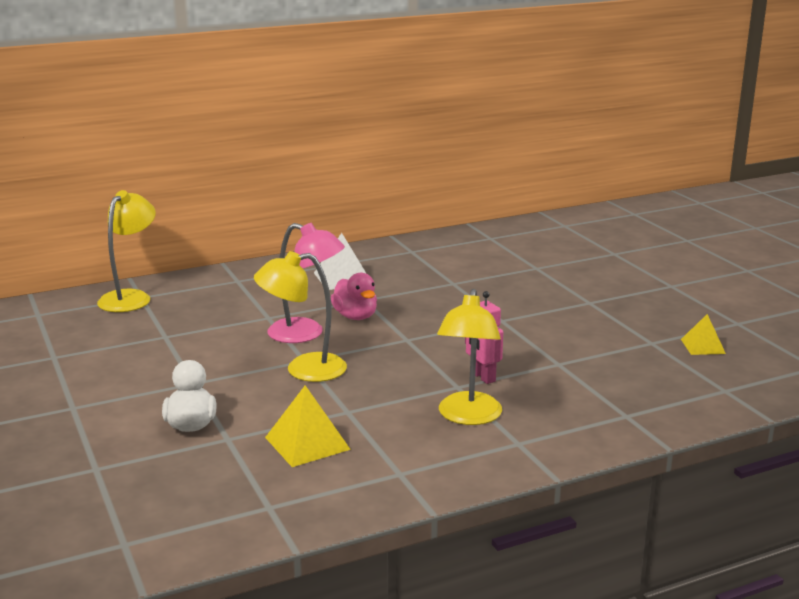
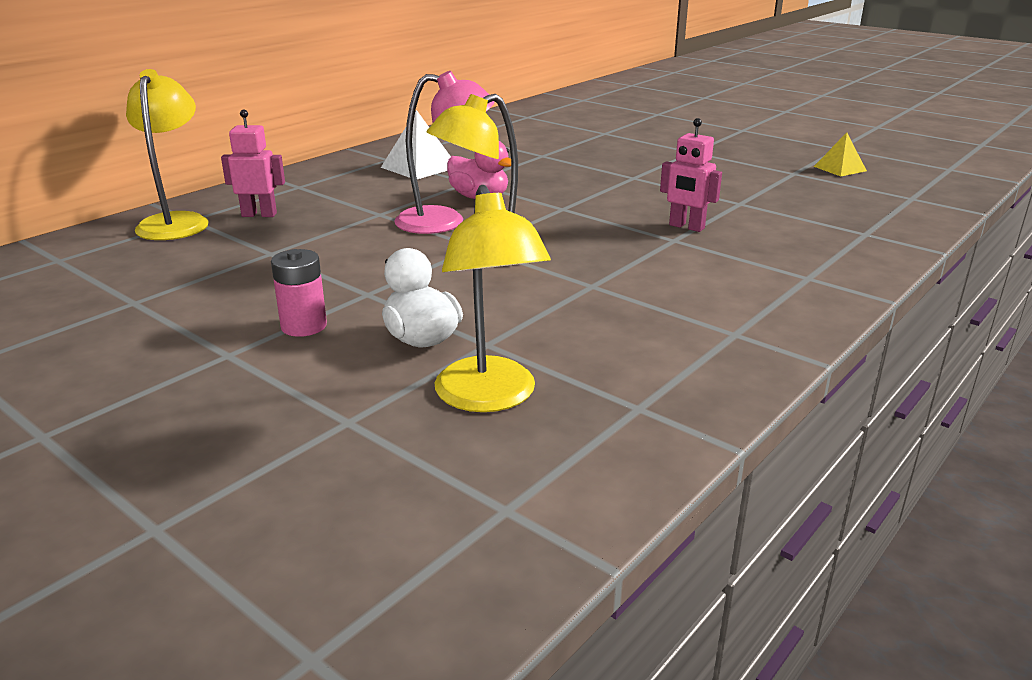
camera: 25 degrees left, 5 degrees up
(132, 398) = (304, 326): none -> pink battery
(187, 302) = (259, 214): none -> pink robot
(307, 443) = (590, 326): yellow pyramid -> none
(468, 417) = (725, 264): yellow lamp -> yellow lamp (490, 398)

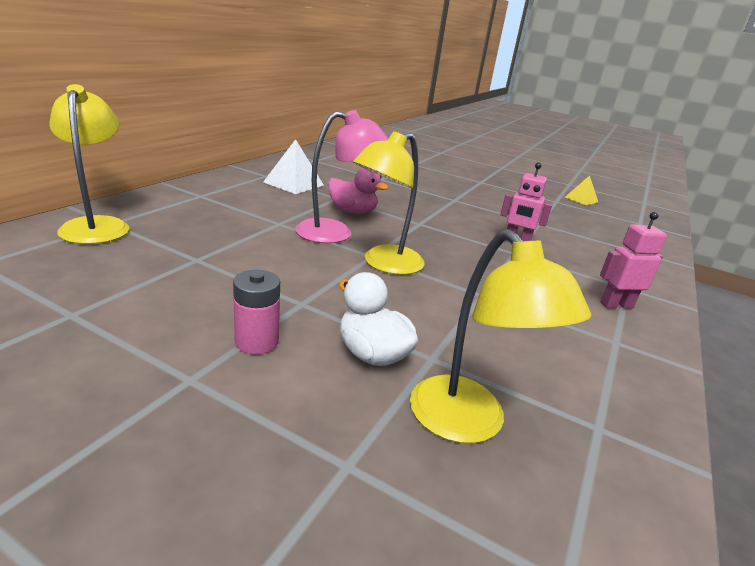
camera: 15 degrees left, 0 degrees up
(259, 214) = (174, 220): pink robot -> pink robot (616, 305)

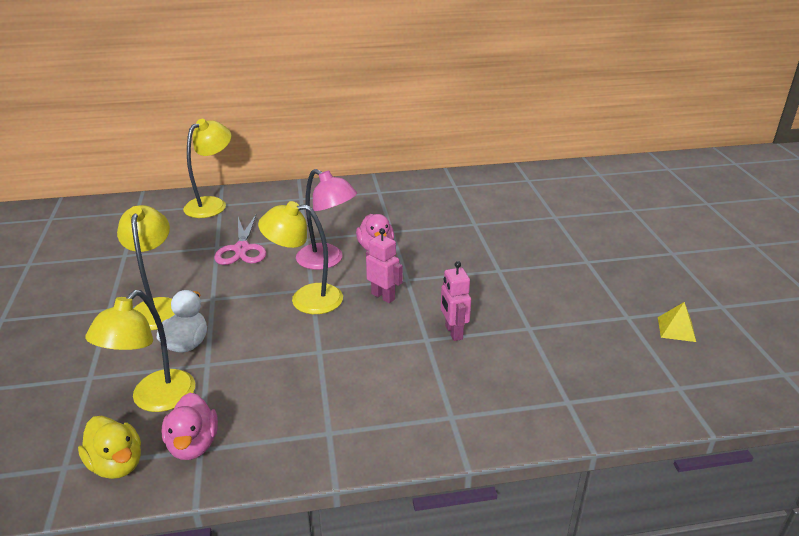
camera: 55 degrees right, 5 degrees up
(232, 251) = (242, 249): none -> pink scissors
(256, 341) = (157, 307): pink battery -> yellow lamp
(294, 183) = (385, 206): white pyramid -> none
(587, 429) = (193, 445): none -> pink duck
(592, 515) = (117, 464): none -> yellow duck
(616, 305) = (400, 418): pink robot -> pink robot (383, 296)

